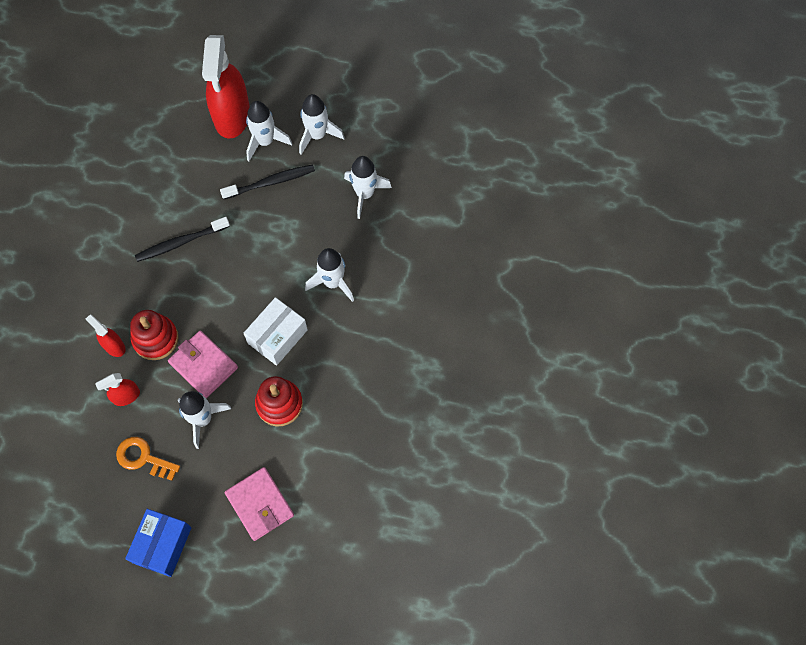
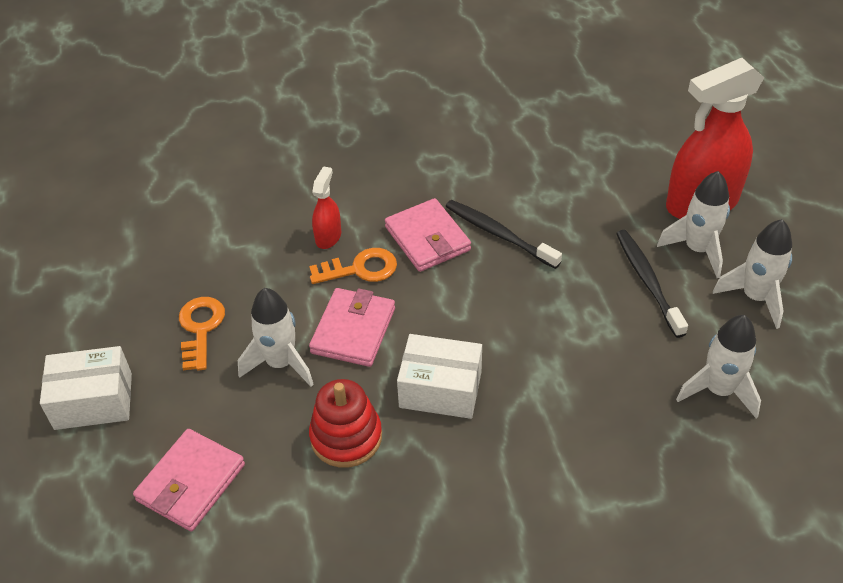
camera: 65 degrees right, 20 degrees down
(126, 396) = (272, 276): red spray bottle -> none
(155, 339) = (360, 269): red stacking toy -> orange key
(156, 286) = (427, 239): none -> pink wallet
(162, 545) = (93, 401): blue box -> white box
(271, 182) = (647, 281): black toothbrush -> black toothbrush turned 150 degrees counterclockwise
(332, 282) = (560, 415): white rocket -> none

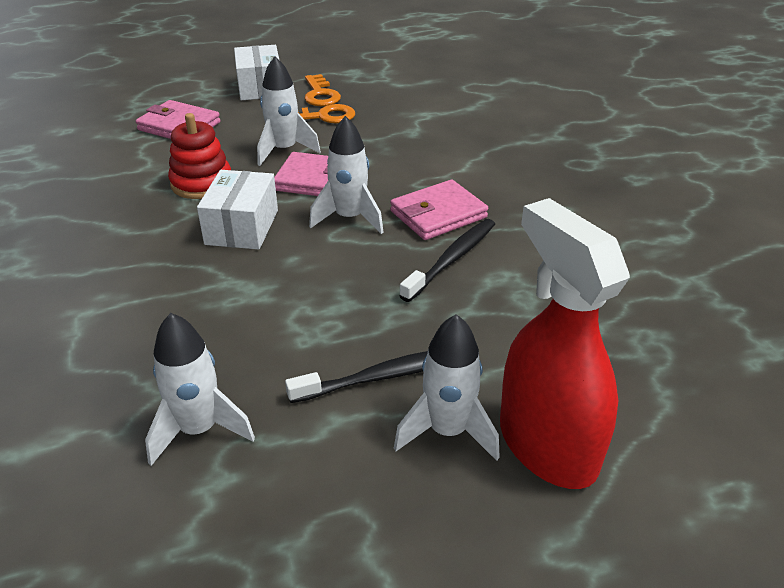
camera: 85 degrees right, 10 degrees down
(328, 237) = (433, 162): red spray bottle -> none
(360, 269) = (393, 180): orange key -> orange key (320, 94)
(755, 297) = (356, 489): white rocket -> white rocket (349, 218)

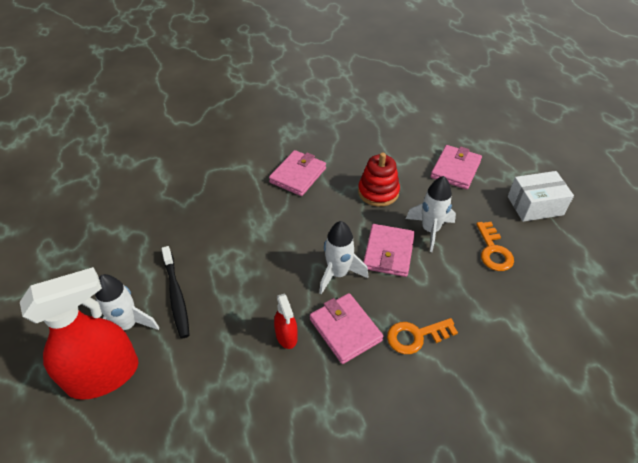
camera: 90 degrees right, 10 degrees up
(134, 255) = (298, 175): none -> pink wallet
(199, 430) = (156, 222): white rocket -> none
(242, 227) = (326, 218): white box -> none
(320, 94) = (535, 246): orange key -> orange key (416, 336)
(452, 259) = (286, 336): black toothbrush -> red spray bottle

